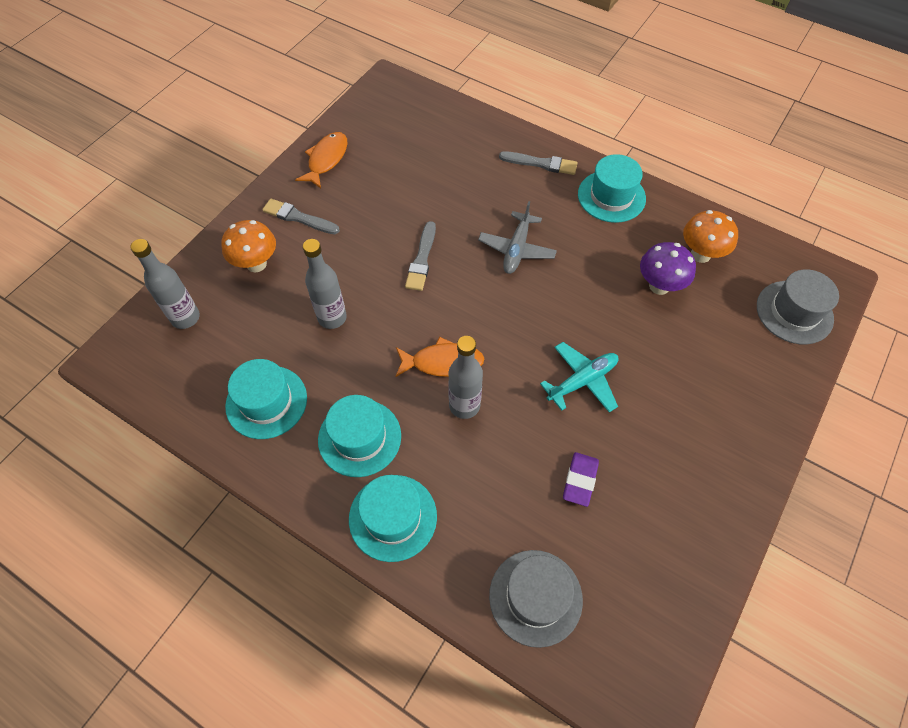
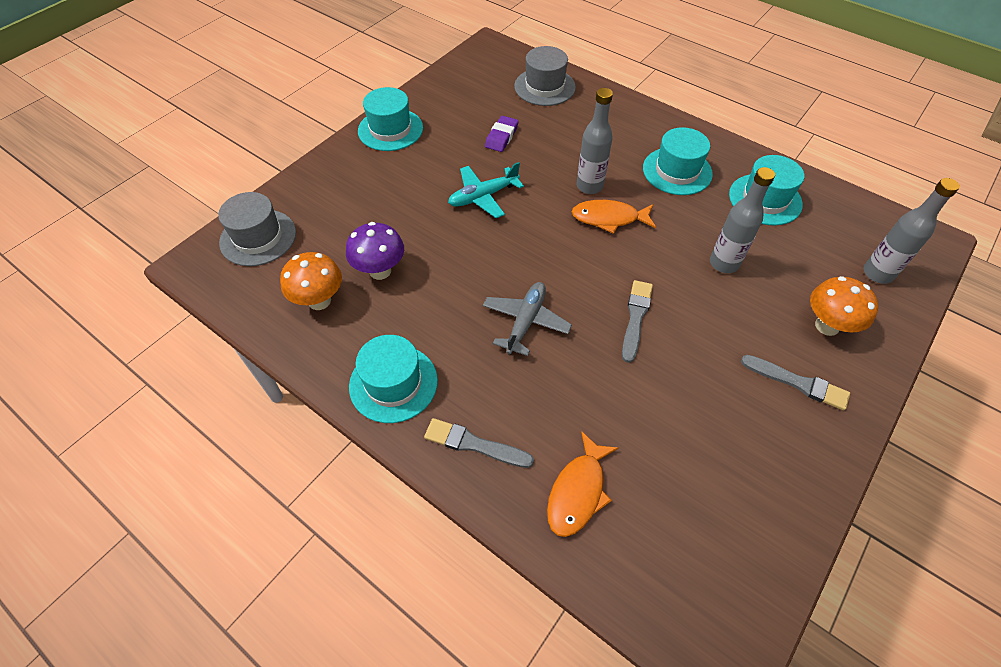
camera: 175 degrees left, 5 degrees down
(326, 159) = (788, 477): orange fish -> orange fish (578, 492)
(393, 517) = (643, 126): turquoise hat -> turquoise hat (390, 129)

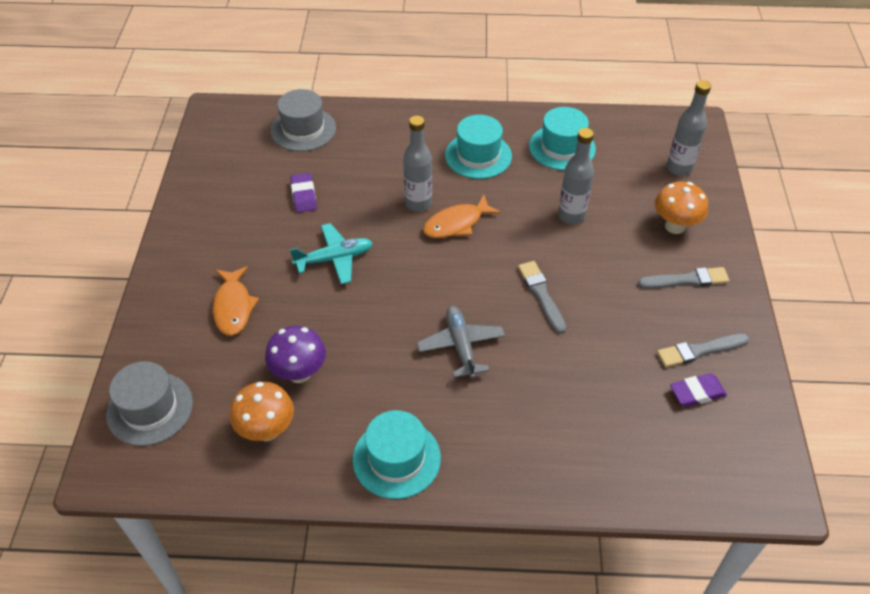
camera: 35 degrees left, 5 degrees down
(390, 129) = (189, 239): turquoise hat -> none
(474, 444) = (502, 464): grey brush -> grey brush (699, 350)
(483, 196) = (334, 258): turquoise plane -> turquoise plane turned 135 degrees counterclockwise
(578, 492) = (604, 449): orange fish -> orange fish (233, 307)
(718, 498) = (697, 393): none -> purple eraser

